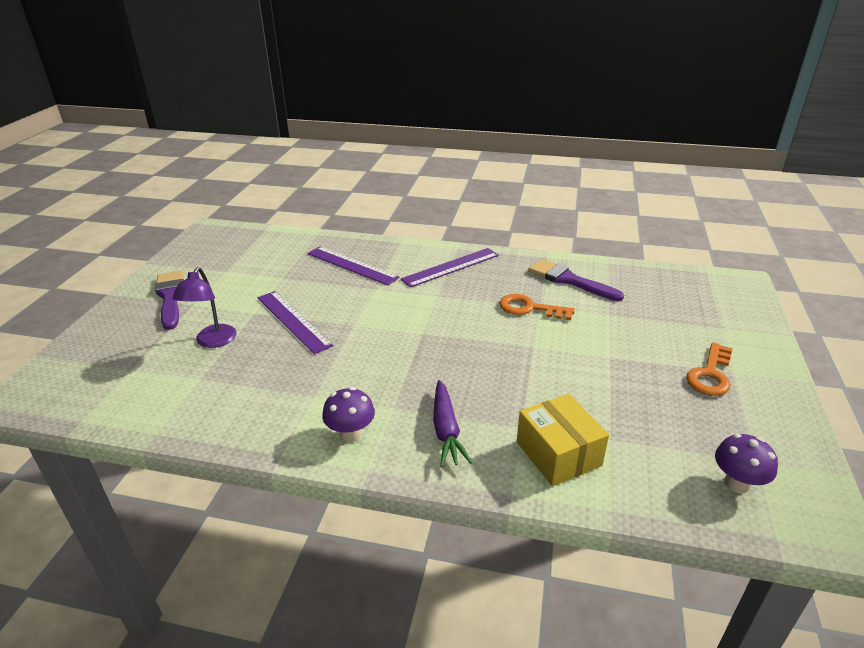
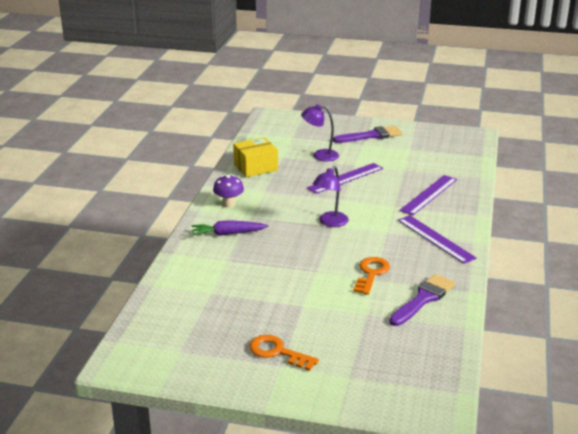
camera: 90 degrees right, 5 degrees down
(414, 335) = (330, 223): none -> purple lamp
(558, 454) = (201, 271): yellow box -> yellow box (255, 167)
(737, 483) = (162, 336): purple mushroom -> none

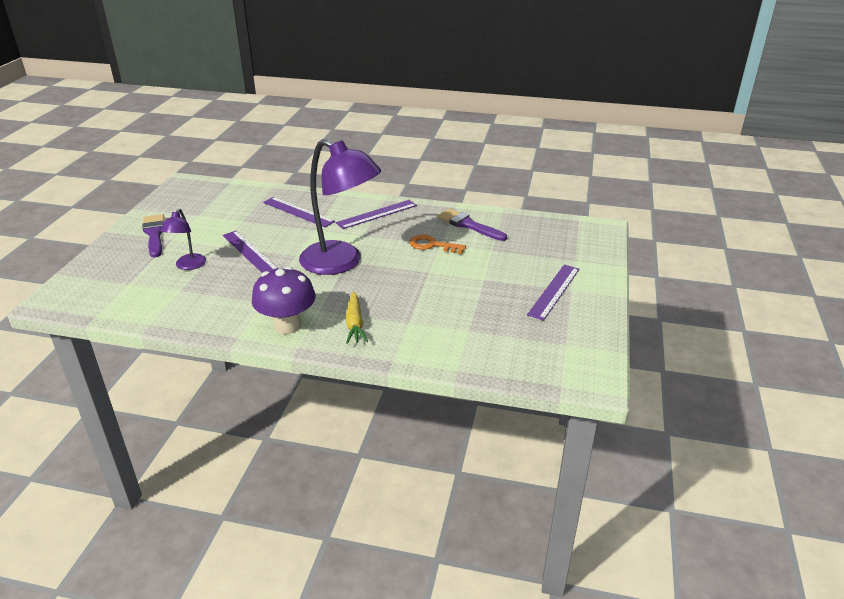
camera: 90 degrees left, 5 degrees up
(228, 234) = (355, 323): purple carrot -> yellow carrot
(229, 204) = (287, 325): purple mushroom -> purple mushroom, size x1.72
(255, 167) = (200, 309): yellow box -> none
(278, 352) = (554, 291): orange key -> purple ruler
(330, 223) = (341, 263): purple lamp -> purple lamp, size x2.09

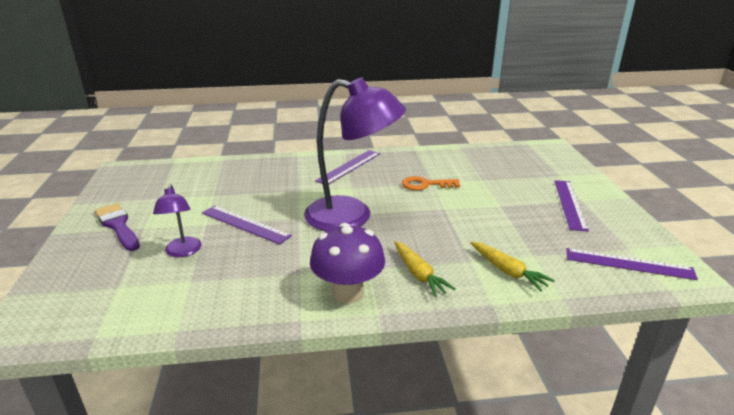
camera: 20 degrees left, 5 degrees down
(298, 212) = (268, 177): purple ruler -> purple ruler (629, 264)
(431, 338) = (507, 271): none -> yellow carrot
(468, 225) = (441, 162): purple brush -> none

